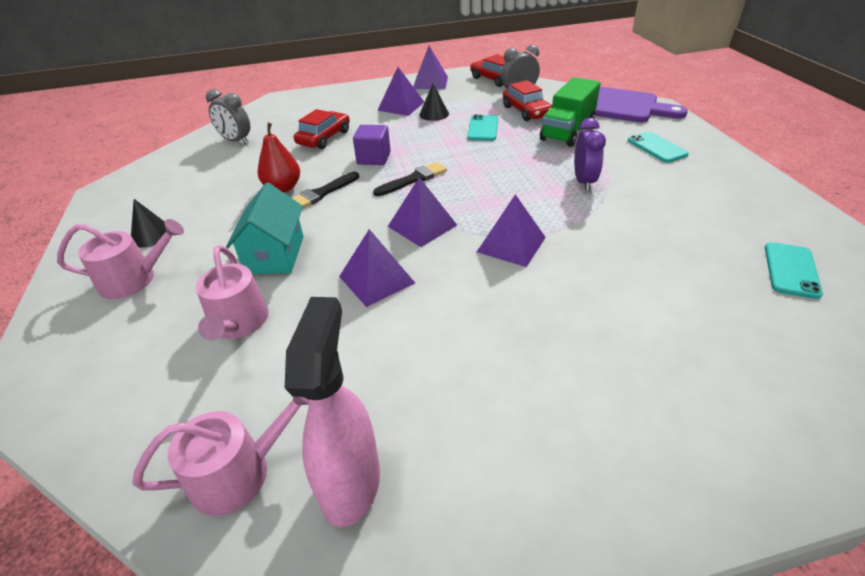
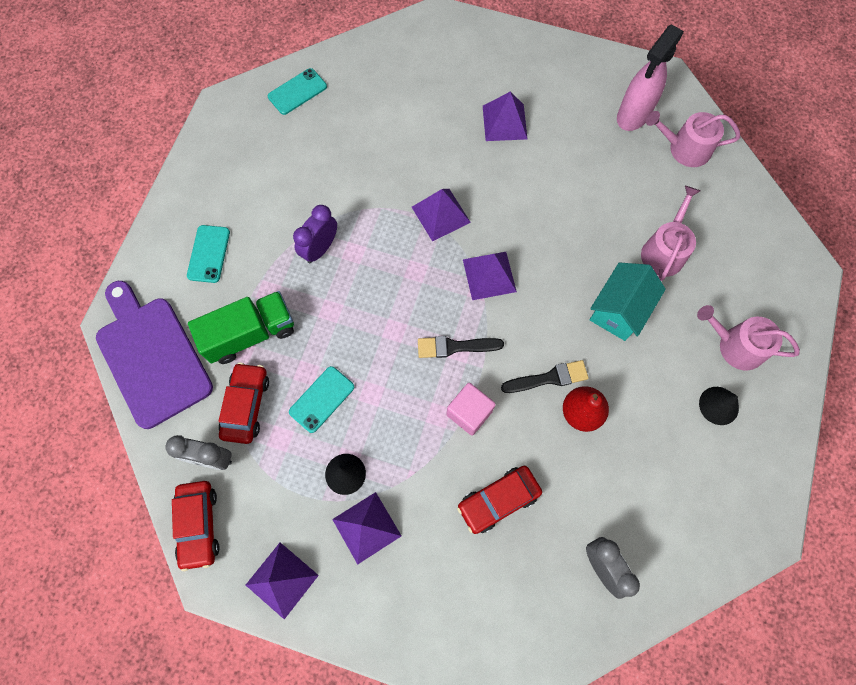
camera: 150 degrees left, 30 degrees up
(374, 158) = (469, 413): purple cube -> pink cube
(376, 279) = (556, 237): purple pyramid -> purple pyramid (504, 122)

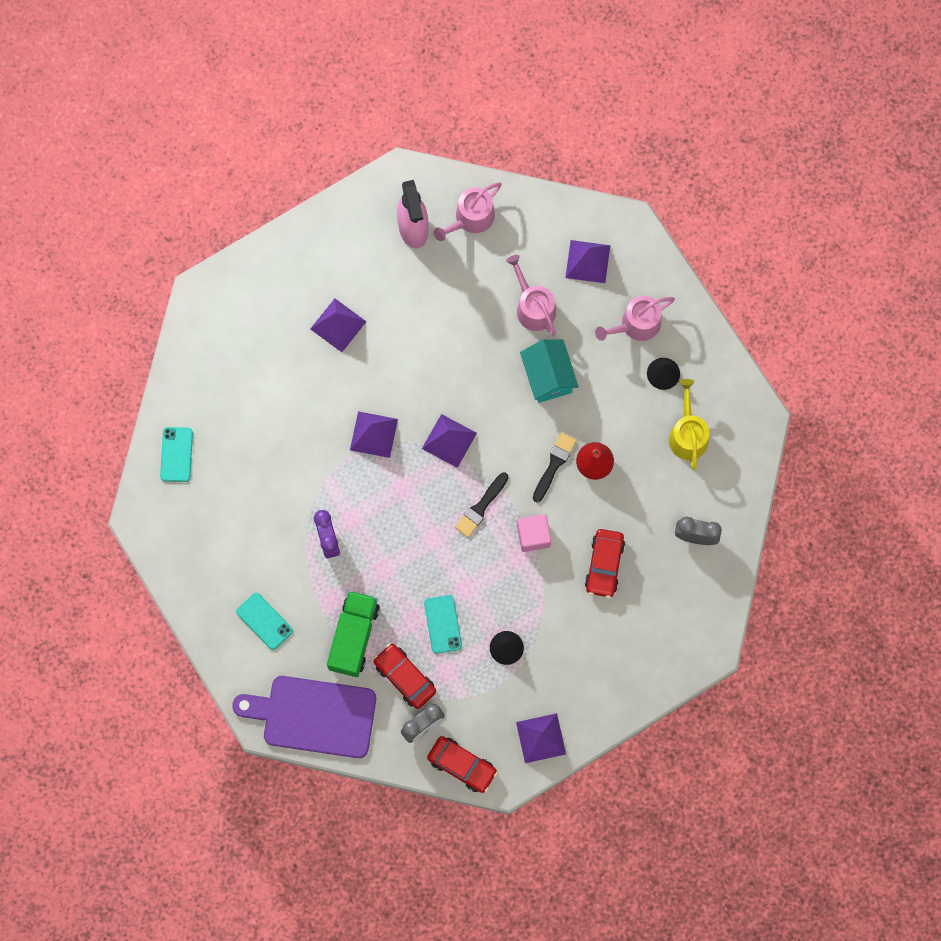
camera: 50 degrees left, 5 degrees up
(366, 527) = (552, 660): purple pyramid -> purple pyramid (587, 261)
(688, 475) = (687, 434): none -> yellow watering can

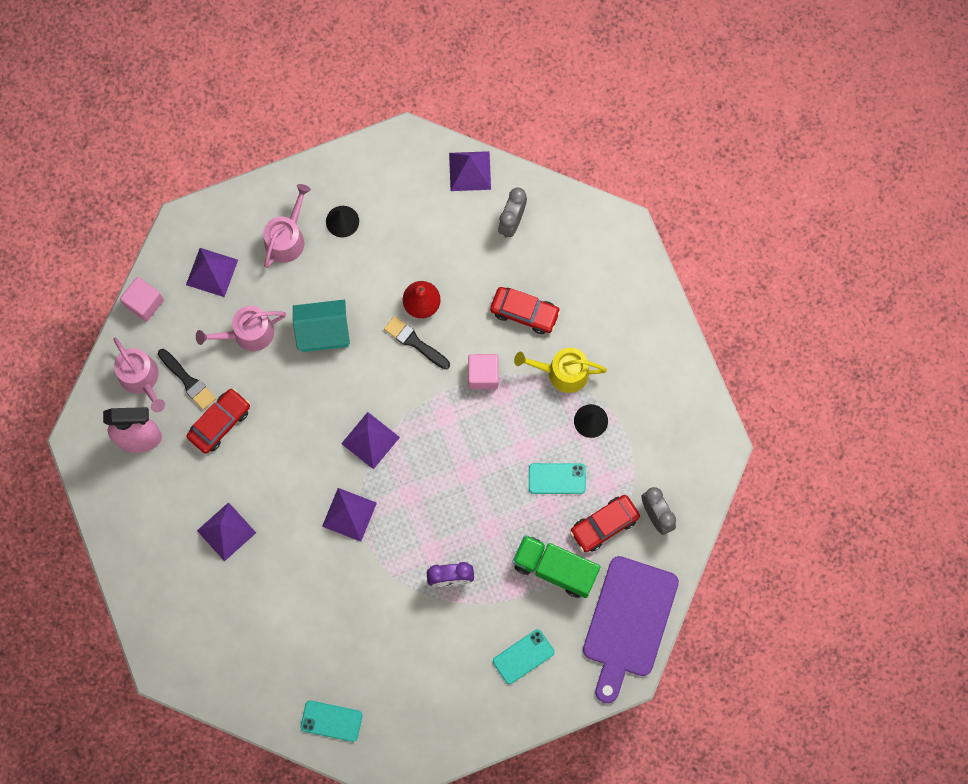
camera: 80 degrees left, 0 degrees up
(462, 765) = (700, 484): red car -> red car (219, 423)
(481, 507) = (445, 421): black brush -> black brush (188, 381)
(540, 738) = (685, 404): purple pyramid -> purple pyramid (470, 171)
(545, 206) = (144, 303): none -> pink cube
(636, 324) = (287, 238): pink watering can -> pink watering can turned 135 degrees counterclockwise
(687, 434) = (408, 210): yellow watering can -> yellow watering can (562, 372)

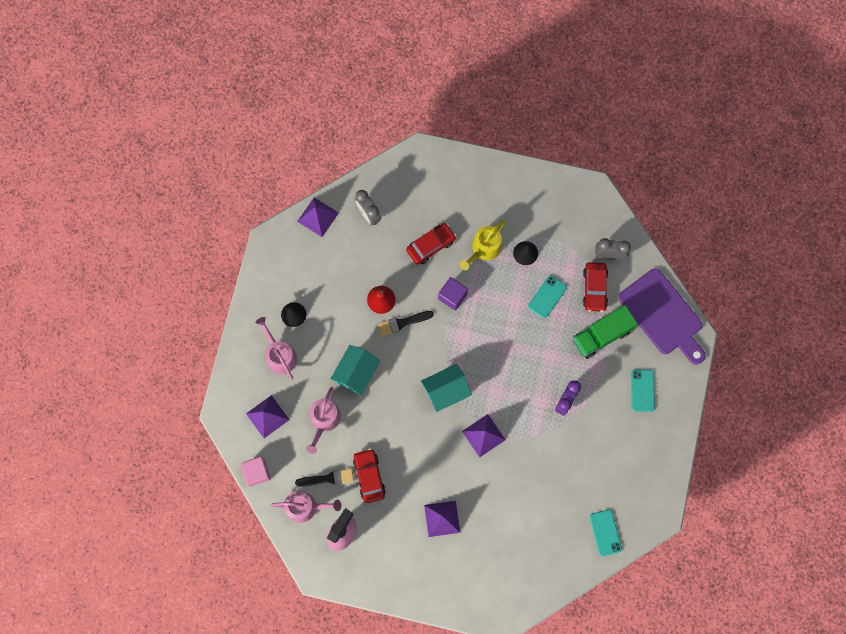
camera: 55 degrees left, 0 degrees up
(331, 721) = (605, 532): turquoise phone -> turquoise phone turned 60 degrees counterclockwise
(370, 440) = (446, 391): purple pyramid -> turquoise house
(483, 375) = (452, 296): pink cube -> purple cube

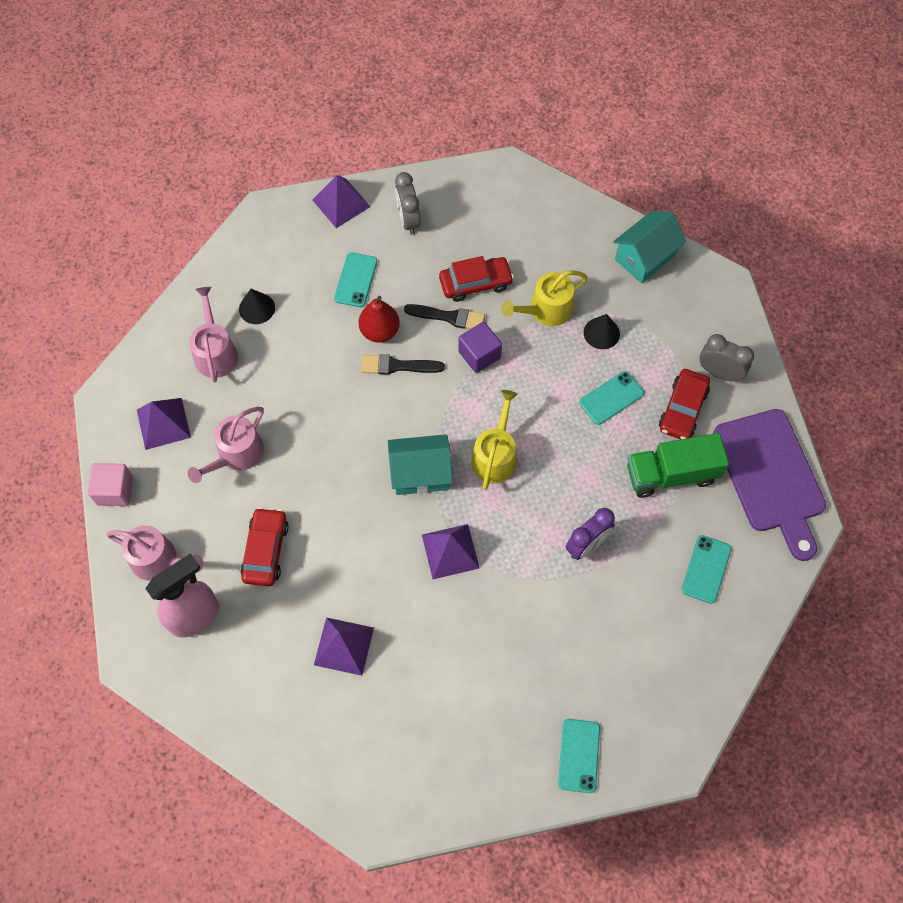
camera: 20 degrees right, 10 degrees down
(328, 478) = (207, 533): black brush -> black brush (449, 317)
(351, 271) = (356, 280): none -> turquoise phone
(356, 373) = (307, 409): turquoise house -> turquoise house (645, 257)
(488, 362) = (495, 455): none -> yellow watering can

